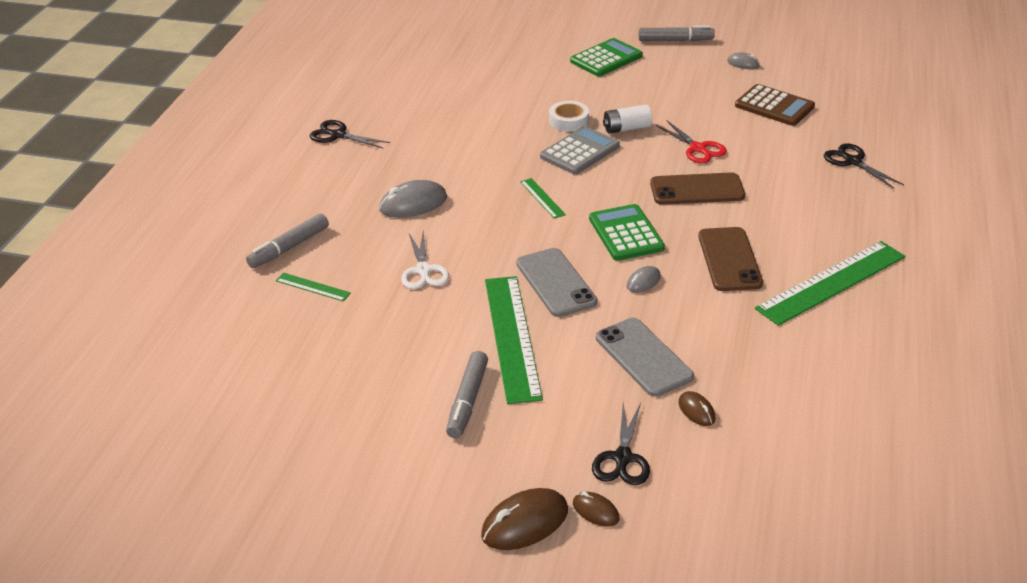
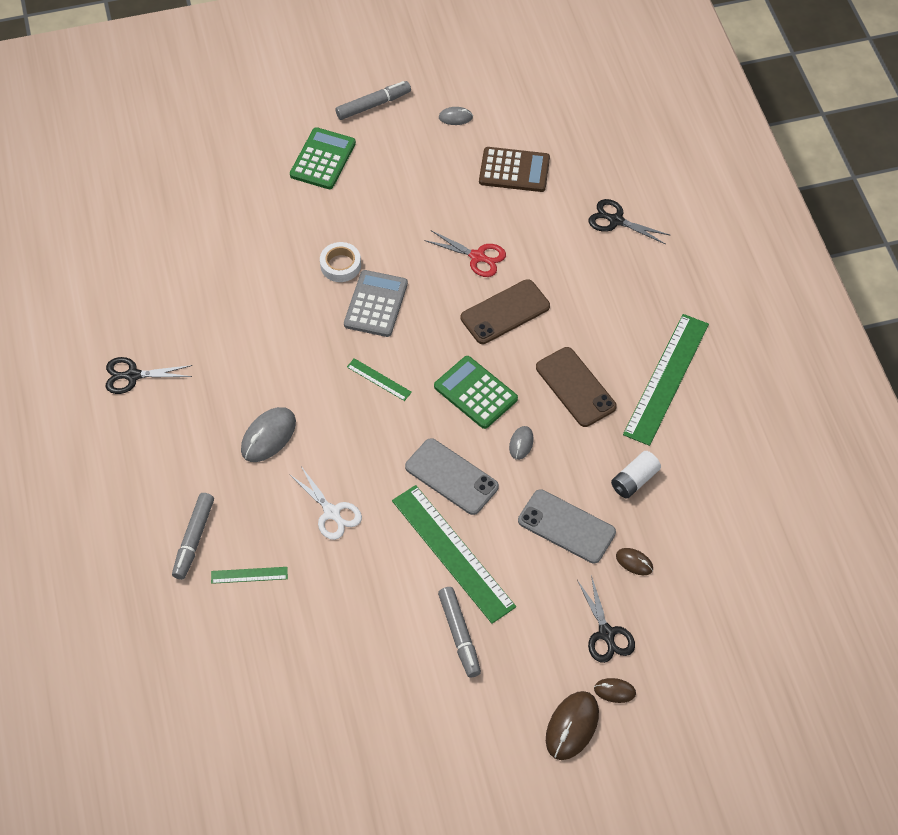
camera: 30 degrees left, 20 degrees up
(626, 128) = (400, 255): white battery -> white battery (634, 480)

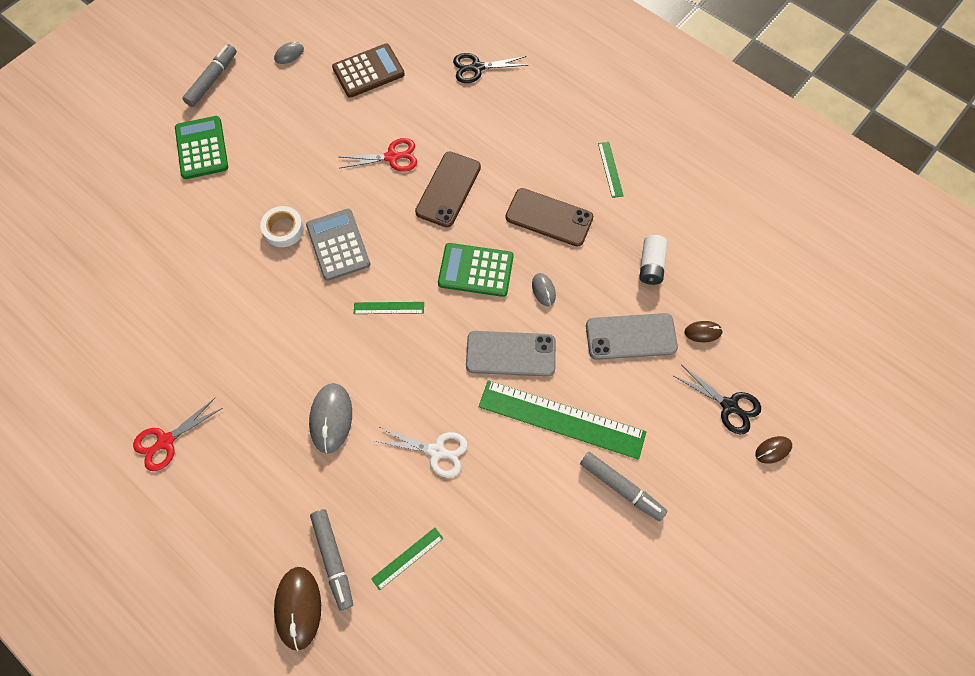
camera: 35 degrees left, 10 degrees up
(132, 375) = (165, 441): black scissors -> red scissors
(572, 726) = (766, 504): brown mouse -> brown mouse (298, 608)
(666, 379) = (610, 169): green ruler -> green ruler, size x0.45

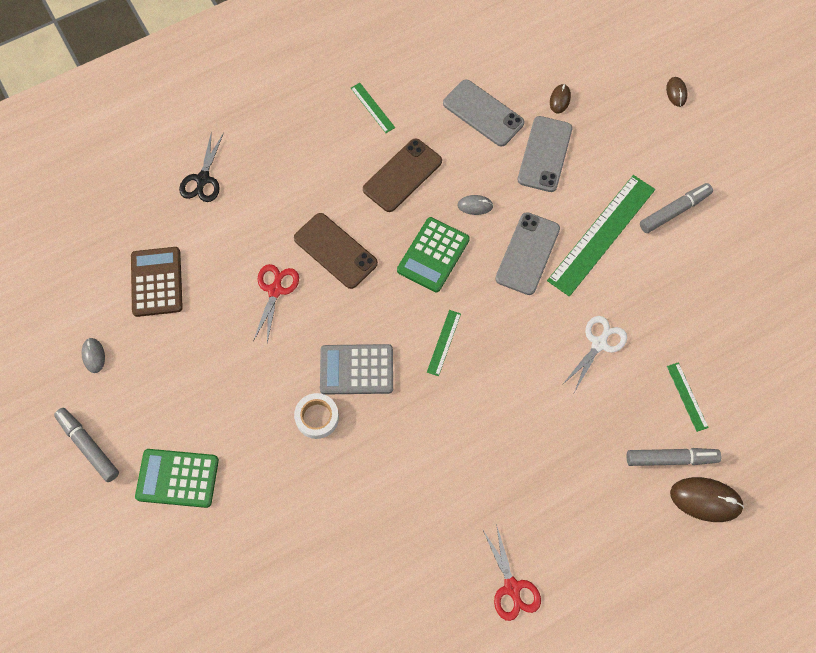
camera: 70 degrees left, 0 degrees up
(331, 418) = (539, 425): grey mouse -> none
(610, 169) = (372, 107): green ruler -> green ruler turned 45 degrees clockwise
(651, 265) = (483, 113): white battery -> grey phone
(729, 406) = (630, 107): black scissors -> none

